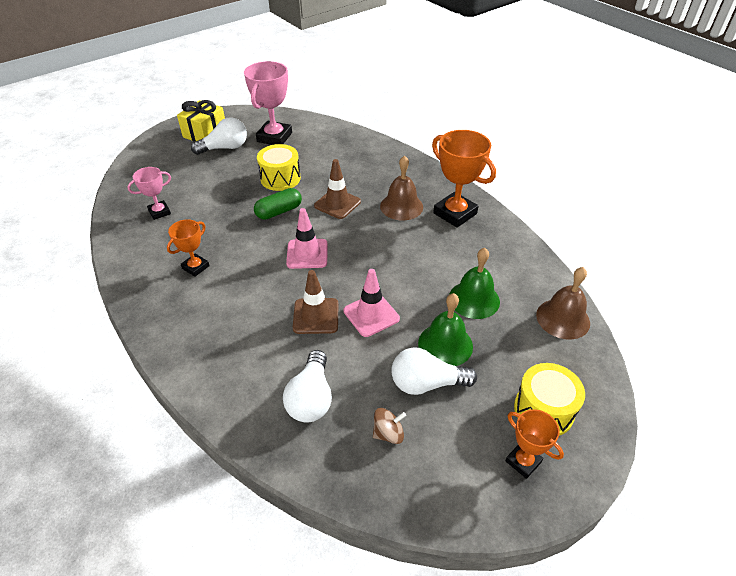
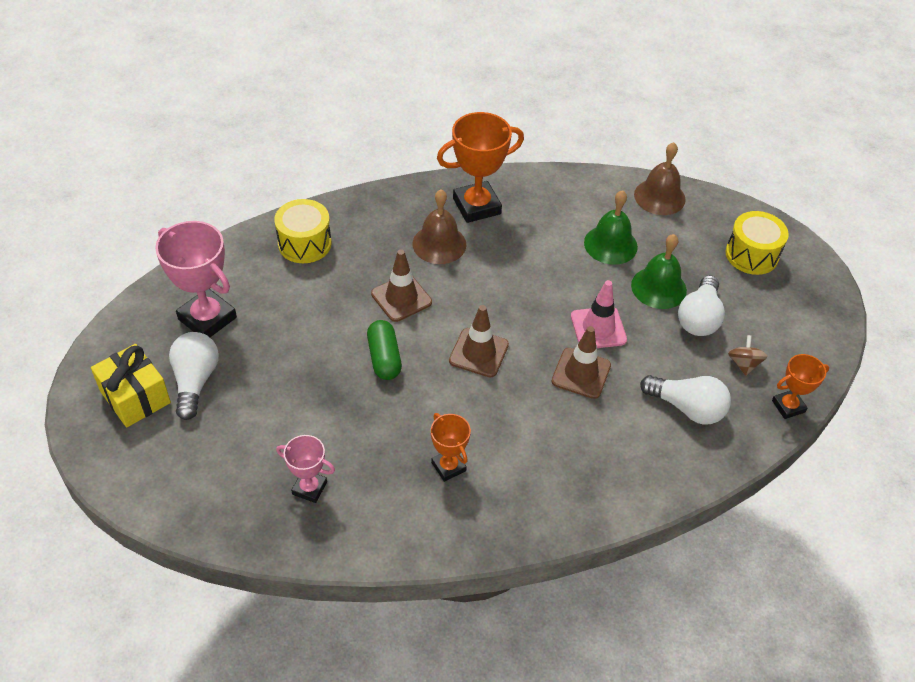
camera: 70 degrees left, 5 degrees up
(159, 212) = (309, 488): pink trophy -> pink trophy turned 60 degrees counterclockwise
(280, 178) = (313, 338): yellow drum -> yellow drum (304, 243)
(307, 254) = (478, 353): pink traffic cone -> brown traffic cone
(523, 461) = (795, 289): orange trophy -> orange trophy (788, 406)

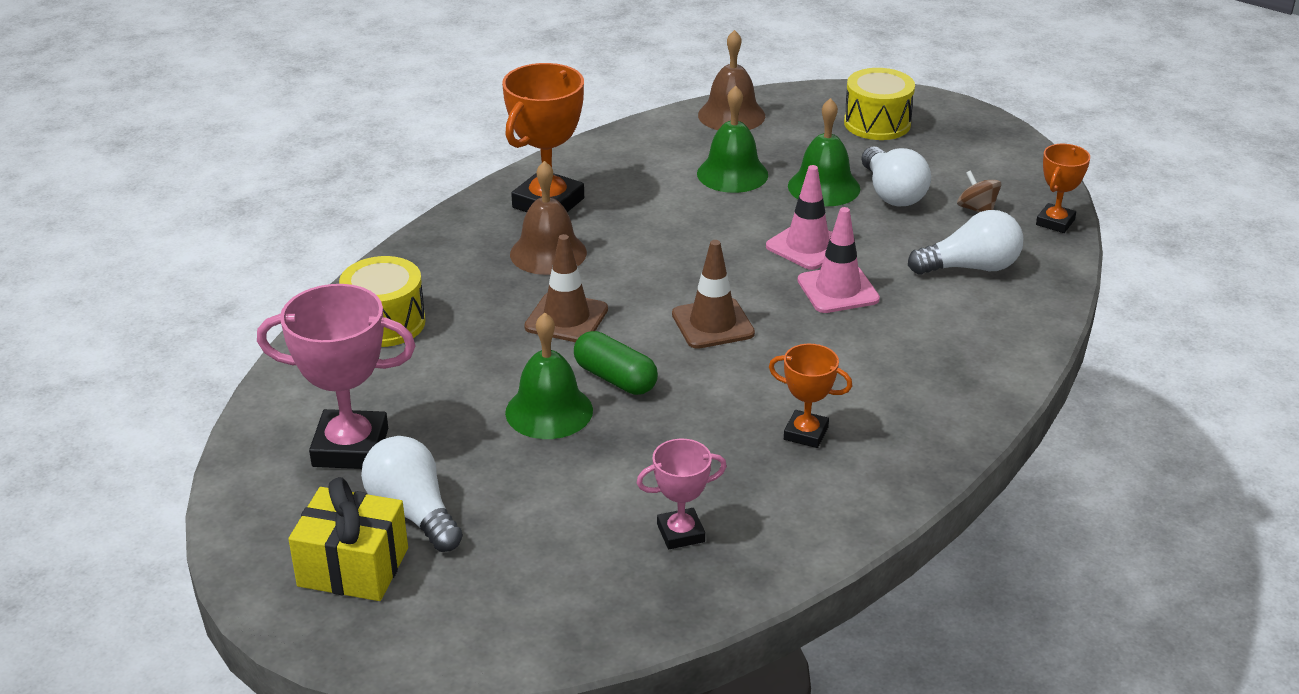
camera: 35 degrees left, 15 degrees down
(327, 358) = (549, 411): none -> green bell
(581, 373) = (838, 290): brown traffic cone -> pink traffic cone

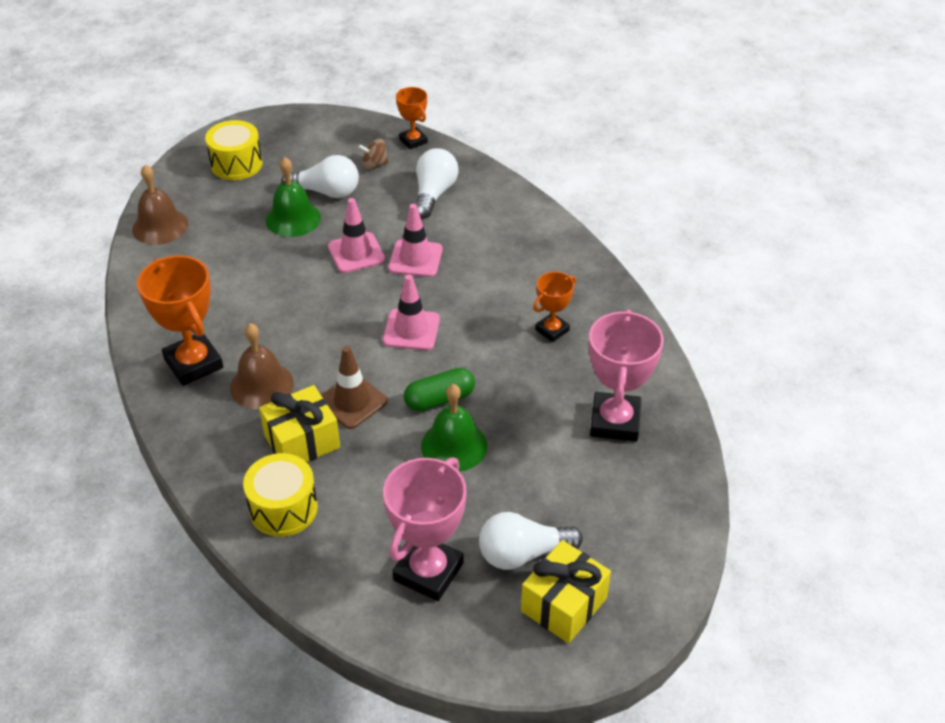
camera: 65 degrees left, 10 degrees up
(485, 304) = (302, 442): none -> yellow gift
(680, 533) = (615, 421): pink trophy -> pink trophy, size x1.78
(712, 324) = (411, 330): brown traffic cone -> pink traffic cone
(732, 174) = (238, 254): green bell -> none

